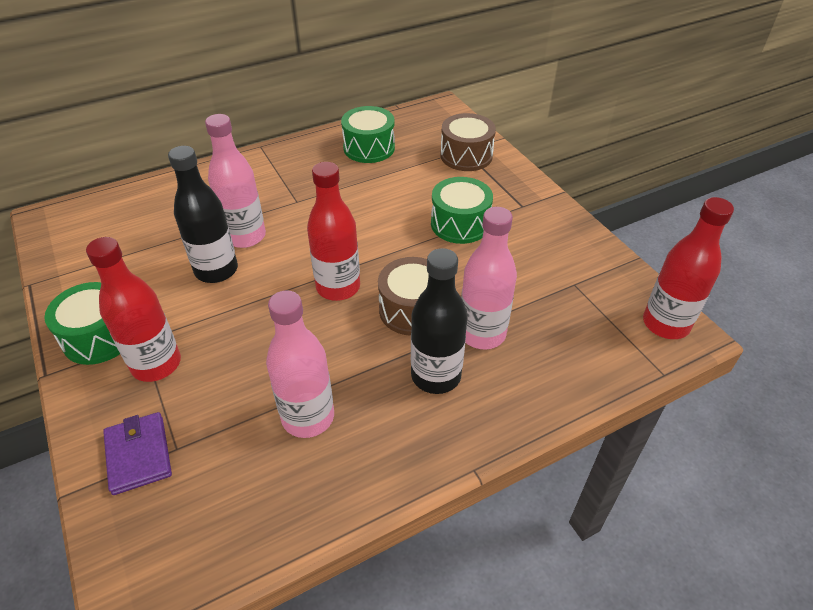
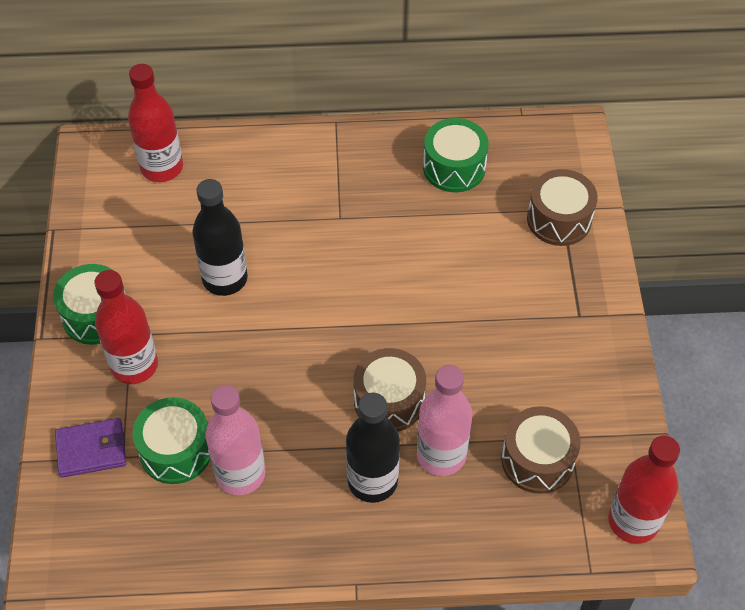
camera: 25 degrees right, 10 degrees up
(139, 455) = (91, 450): purple wallet -> purple wallet turned 75 degrees clockwise
(245, 236) = (269, 246): pink bottle -> none
(338, 287) = (331, 345): red bottle -> red bottle (162, 168)
(460, 224) = (496, 314): green drum -> green drum (176, 450)
(561, 308) = (537, 460): none -> brown drum

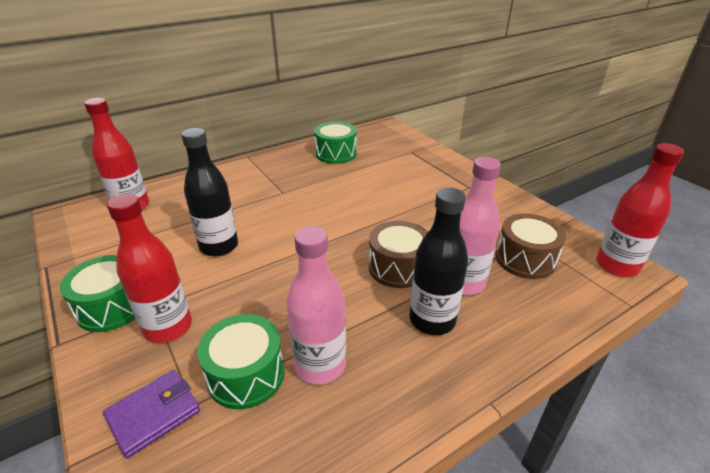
camera: 30 degrees left, 20 degrees down
(559, 219) = (414, 155): brown drum -> none

